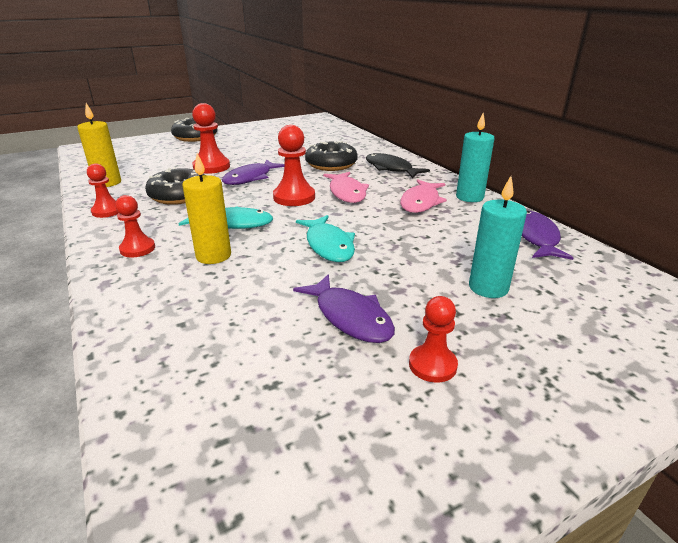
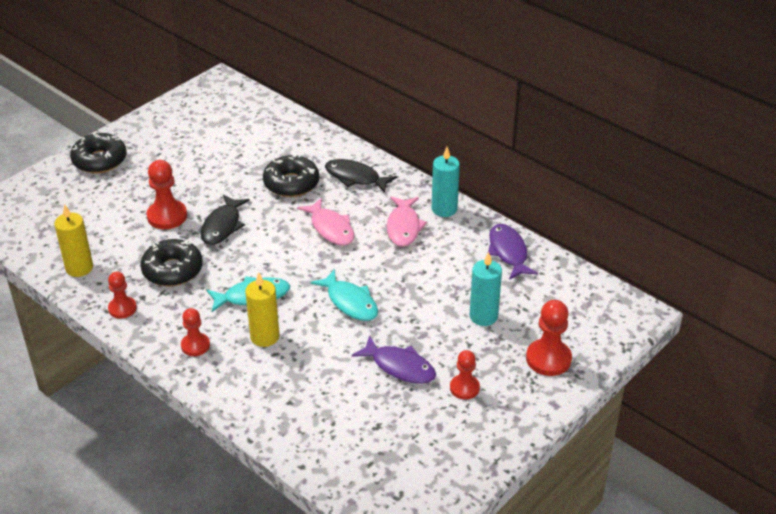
camera: 20 degrees left, 10 degrees up
(250, 178) = (222, 226): purple fish -> black fish
(294, 197) = (285, 247): red pawn -> red pawn (548, 359)

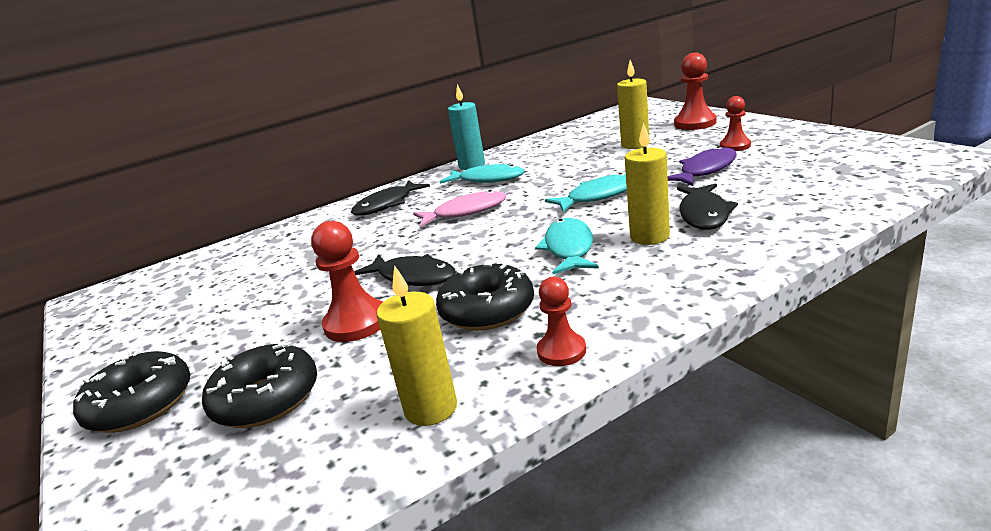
camera: 70 degrees left, 15 degrees down
(195, 345) = (661, 281): red pawn -> none
(291, 183) = (364, 238): black donut -> black donut (266, 399)
(300, 365) = (704, 214): none -> black fish
(403, 227) = (487, 179): pink fish -> turquoise fish
(483, 316) = (635, 145): turquoise candle -> yellow candle
(508, 252) = (549, 141): purple fish -> none

